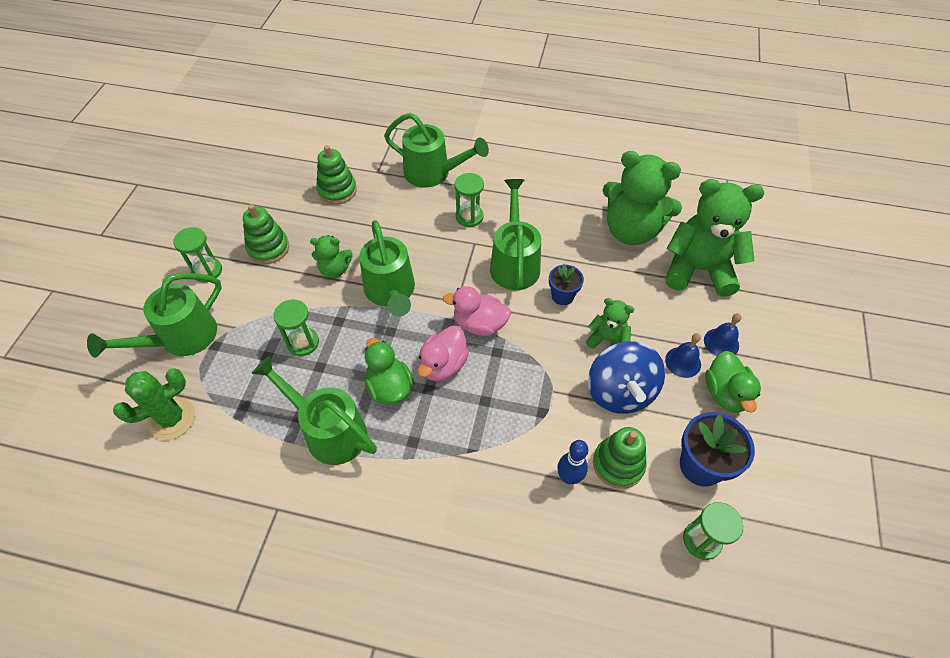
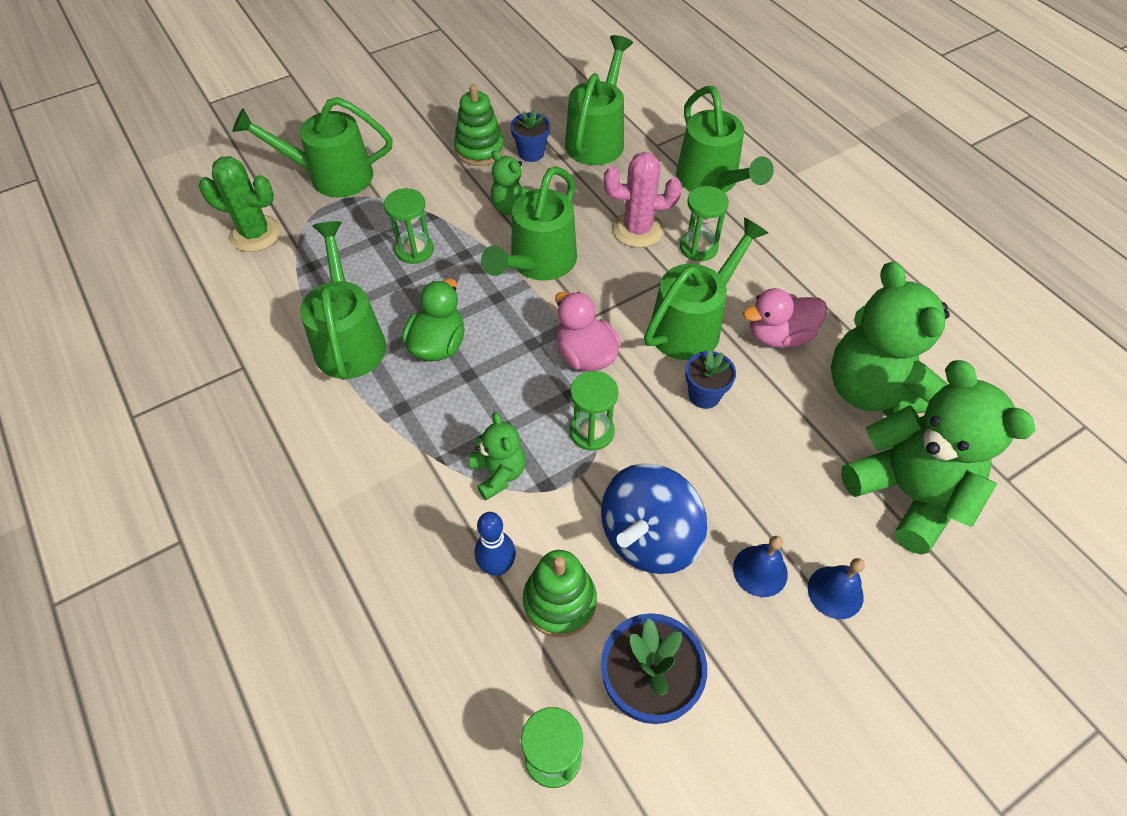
camera: 45 degrees right, 0 degrees up
(207, 271) = (411, 135): green hourglass -> green hourglass (592, 432)
(306, 228) = (531, 153): none -> blue flower pot
(337, 190) = (598, 138): green stacking toy -> green watering can
(425, 230) = (637, 230): none -> pink cactus
(443, 365) = (507, 364): pink duck -> pink duck (779, 336)
(607, 340) = (699, 476): green teddy bear -> green teddy bear (499, 473)
(725, 393) = (770, 647): green duck -> none

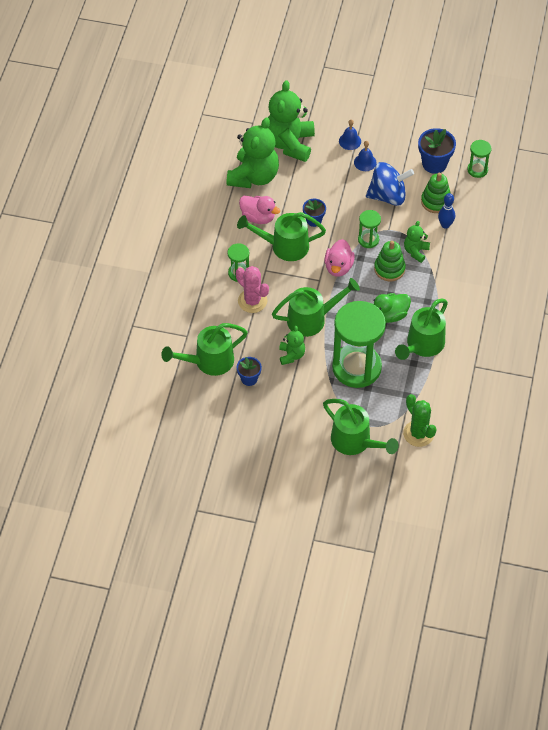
camera: 135 degrees left, 0 degrees up
(414, 250) = (356, 367): green hourglass -> green hourglass, size x2.20
(479, 150) = (270, 401): green stacking toy -> green stacking toy (389, 269)
(711, 182) = (190, 297): green watering can -> none

